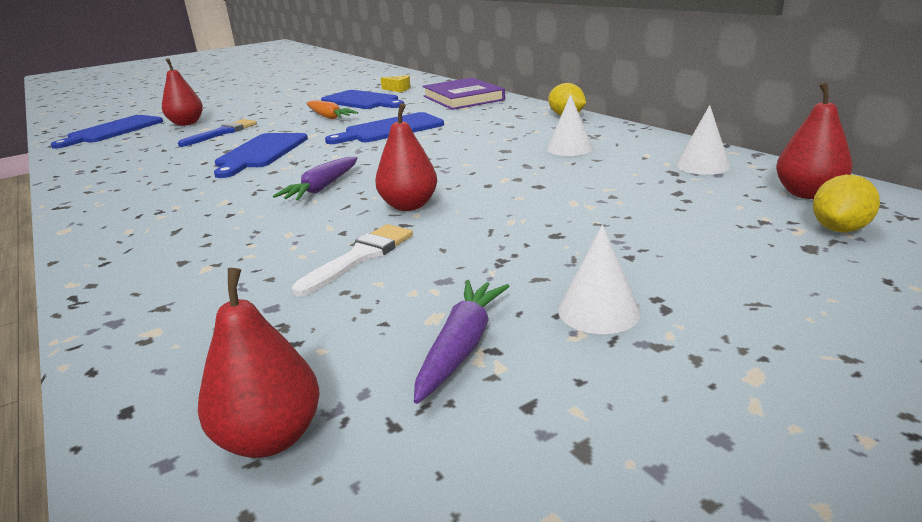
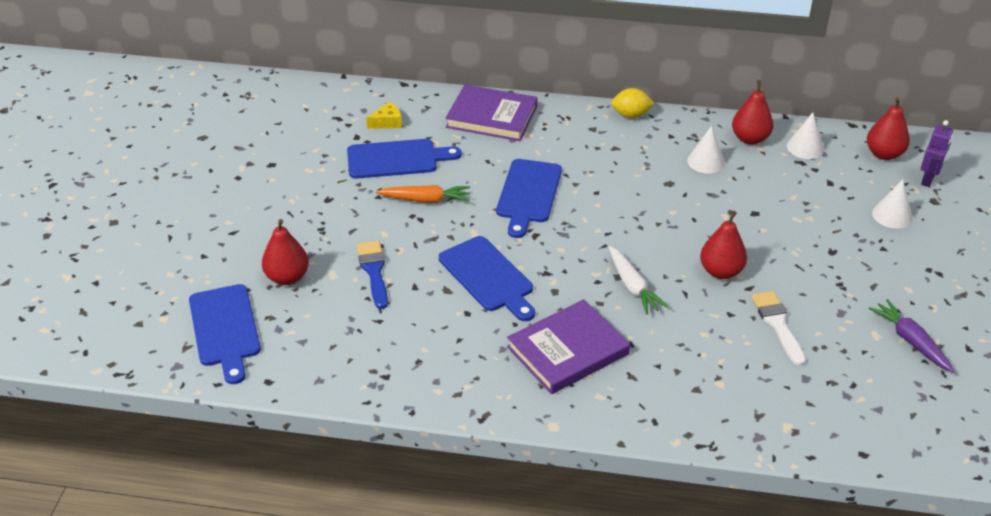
camera: 50 degrees left, 15 degrees up
(189, 200) = (568, 350): none -> purple book
(270, 438) = (926, 420): red pear -> red pear (750, 139)
(322, 188) = (632, 286): purple carrot -> white carrot
(598, 311) = (922, 290): white cone -> white cone (892, 215)
(839, 229) = (928, 180): yellow lemon -> purple robot

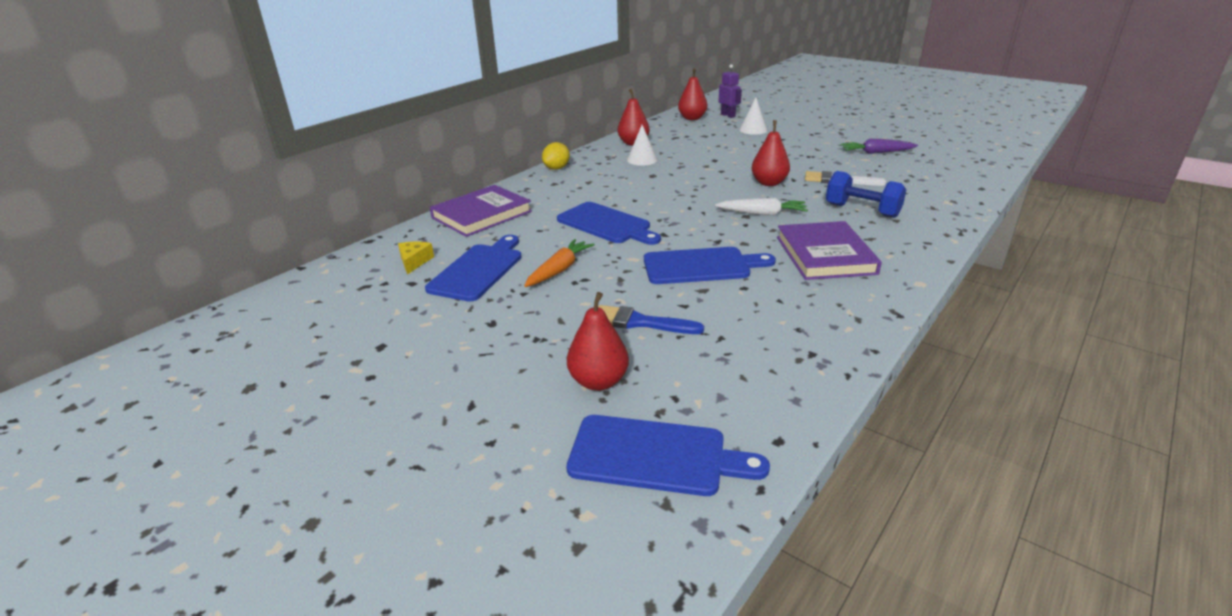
camera: 60 degrees left, 10 degrees down
(701, 358) = (862, 211): none -> blue dumbbell
(805, 147) = (661, 133): white cone -> none

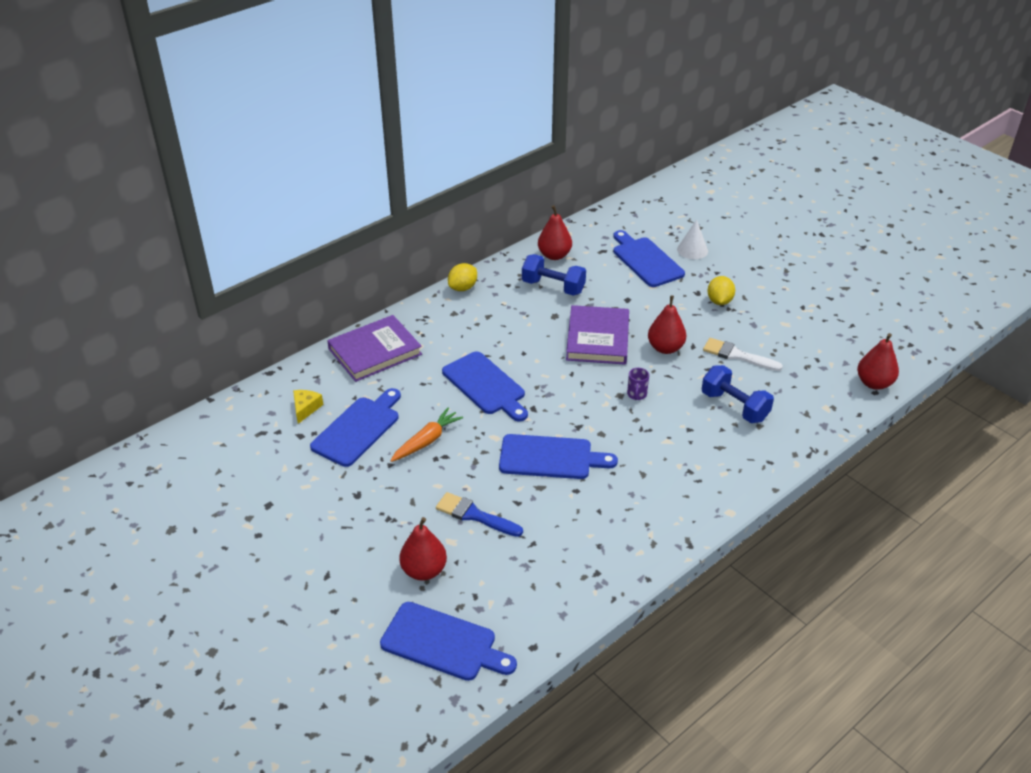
camera: 10 degrees right, 10 degrees up
(642, 160) = (553, 287): white cone -> blue dumbbell
(692, 118) = (635, 216): red pear -> red pear (874, 383)
(717, 138) = (646, 260): none -> blue cutting board
(728, 115) = (677, 217): purple robot -> none
(762, 213) = (636, 394): white carrot -> purple mug
(797, 153) = (719, 301): none -> yellow lemon
(825, 255) = (666, 462): purple book -> purple book (597, 338)
(876, 152) = (804, 314): purple carrot -> none

